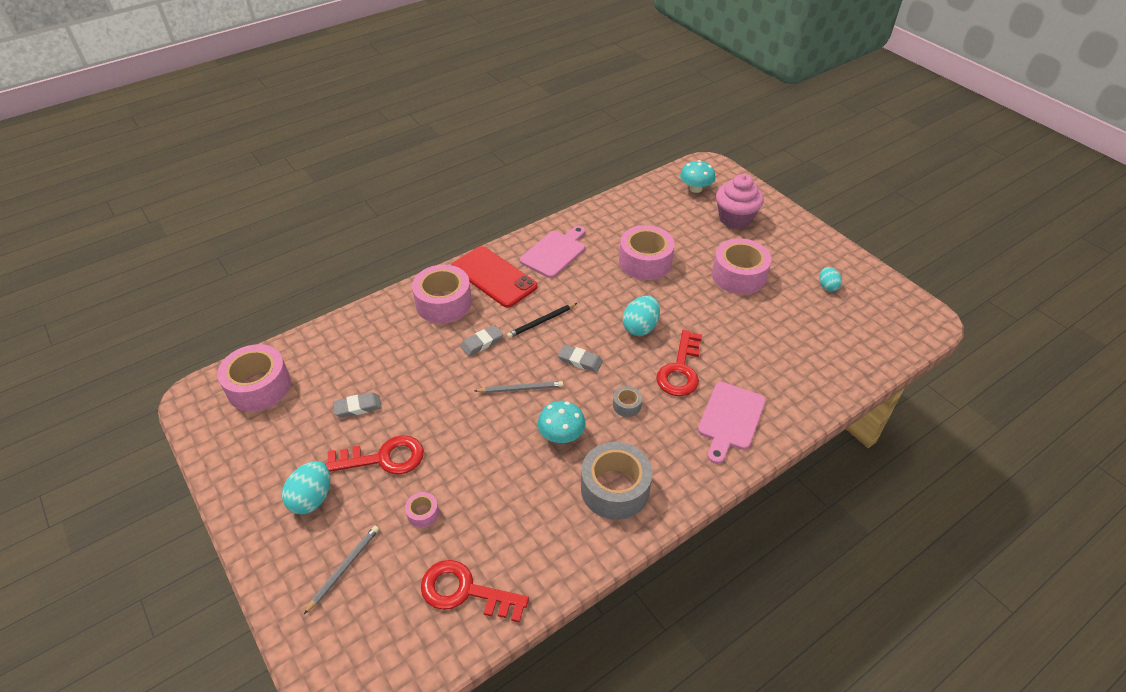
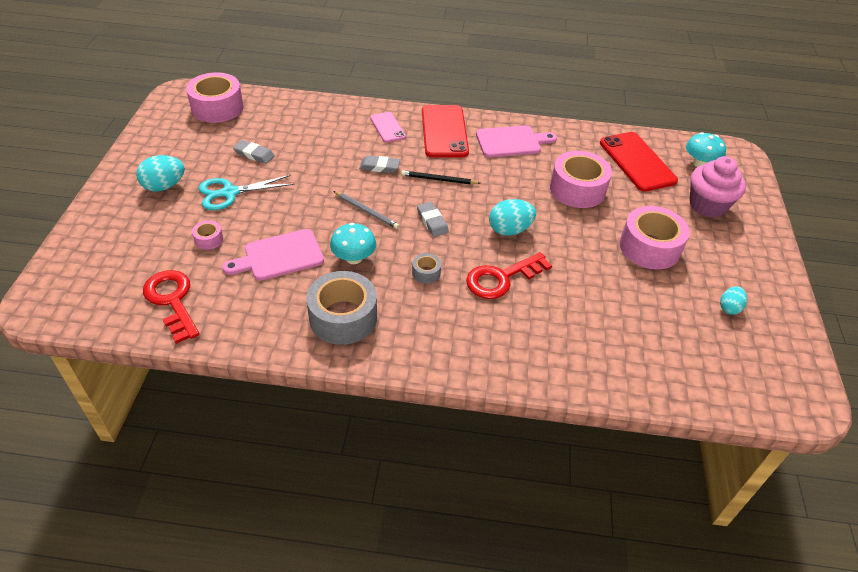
camera: 40 degrees right, 0 degrees up
(344, 568) = (130, 235): grey pencil -> none
(384, 458) = (230, 193): red key -> turquoise scissors
(444, 303) = (387, 127): pink tape -> pink phone
(657, 213) = (637, 162): none -> red phone
(730, 419) = (494, 339): pink cutting board -> pink cutting board (279, 256)

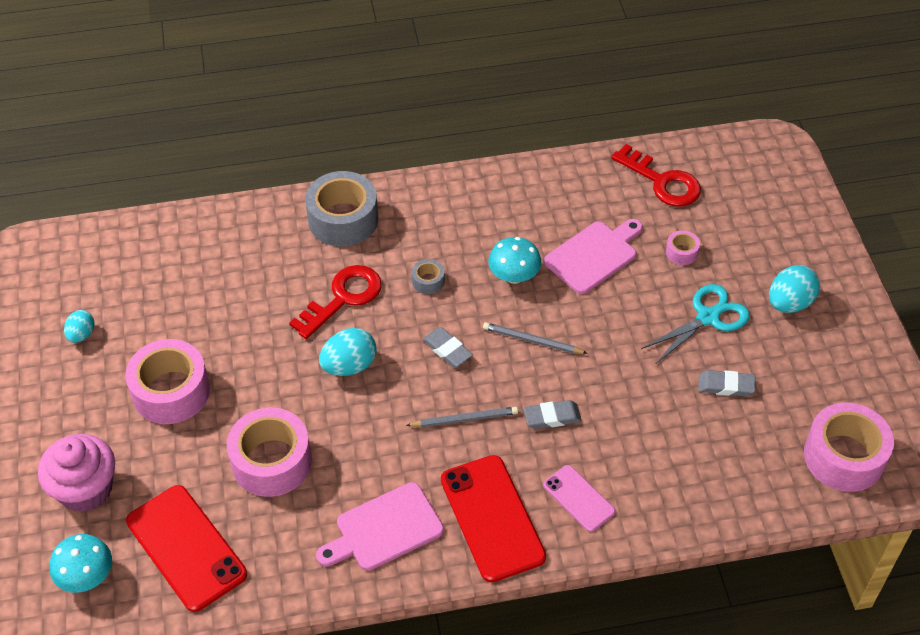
camera: 165 degrees right, 5 degrees up
(343, 317) = (490, 211): grey tape -> grey tape (343, 219)
(438, 180) = (464, 419): black pencil -> grey pencil

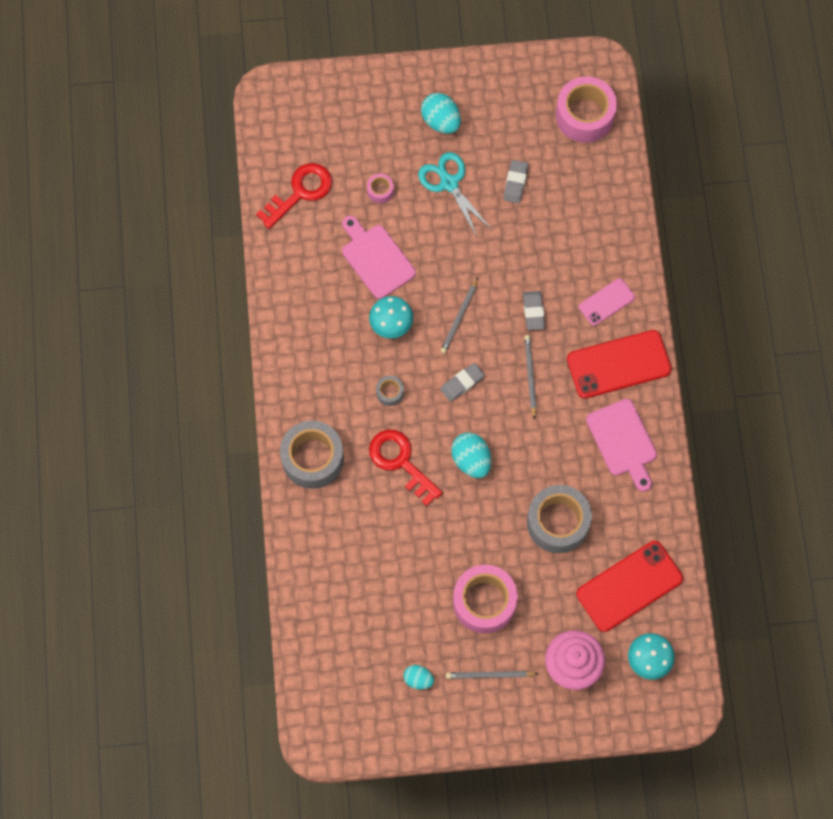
camera: 85 degrees left, 20 degrees up
(80, 403) = (489, 675): none -> grey pencil
(271, 461) = (558, 522): pink tape -> grey tape

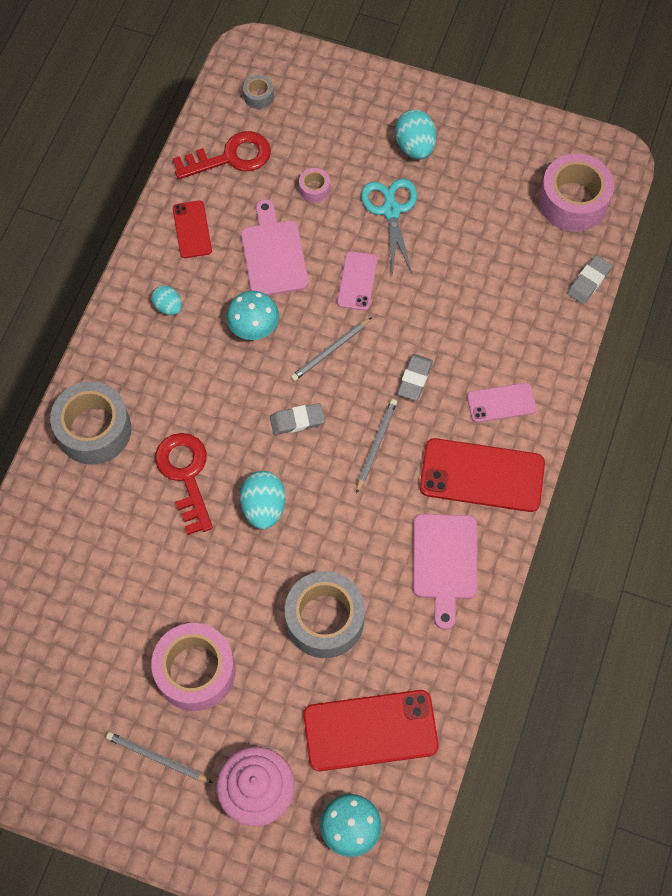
camera: 25 degrees right, 5 degrees down
(302, 266) = (192, 229): none -> red phone
(390, 392) = (214, 397): grey tape -> grey tape (258, 96)
(418, 679) = (75, 724): turquoise egg -> turquoise egg (168, 307)
(451, 252) = (357, 281): none -> pink phone
(515, 183) = (463, 239): grey eraser -> grey eraser (588, 281)

